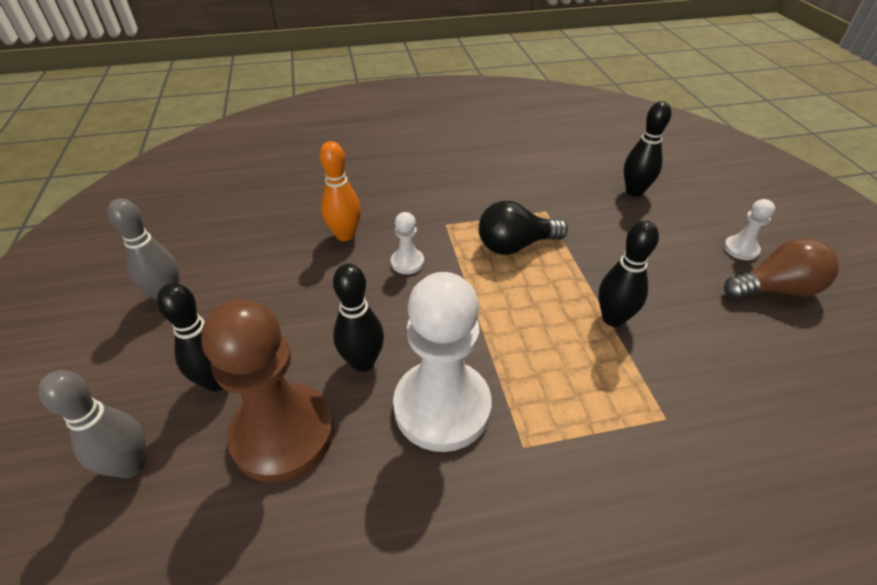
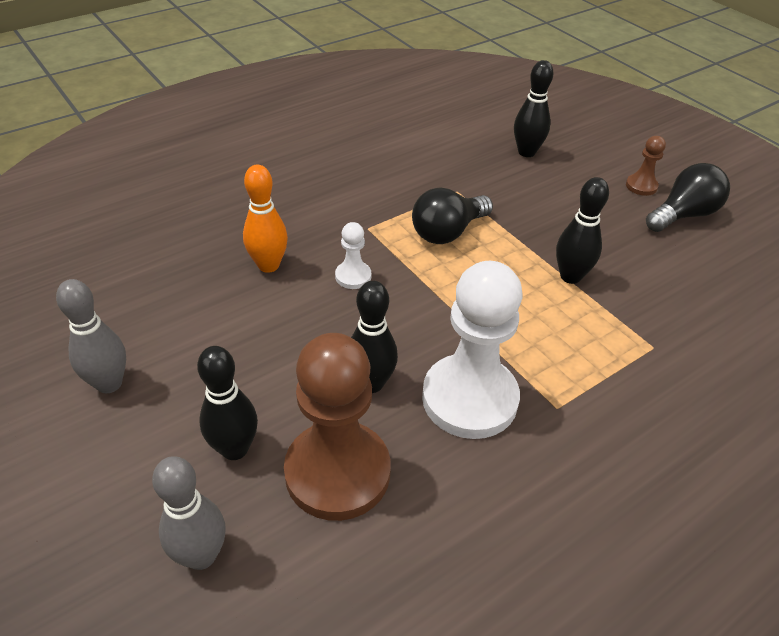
camera: 25 degrees left, 0 degrees up
(740, 249) = (641, 186): white pawn -> brown pawn
(775, 289) = (683, 215): brown light bulb -> black light bulb

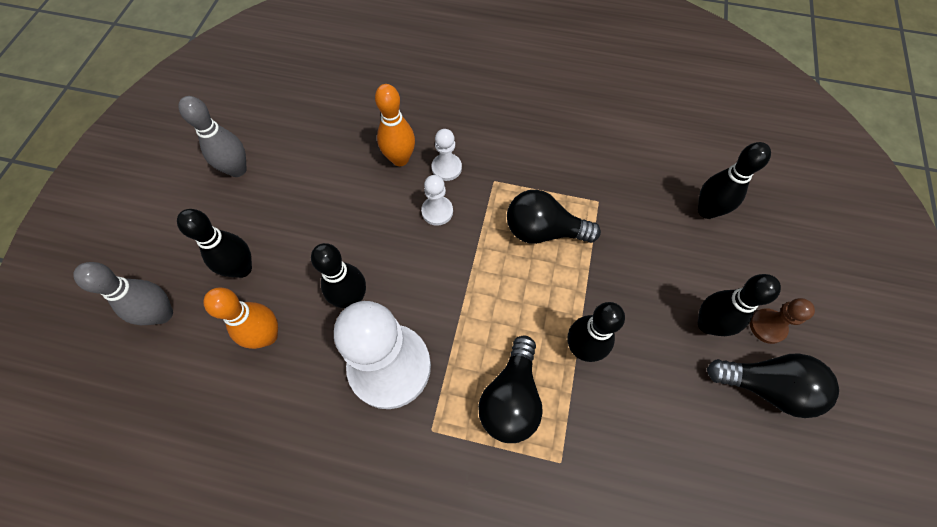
camera: 50 degrees right, 20 degrees up
(318, 245) = (446, 168): none -> white pawn
(337, 472) = (267, 336): brown pawn -> orange bowling pin
(574, 340) = (511, 398): none -> black light bulb
(613, 208) = (707, 324): none -> black bowling pin

